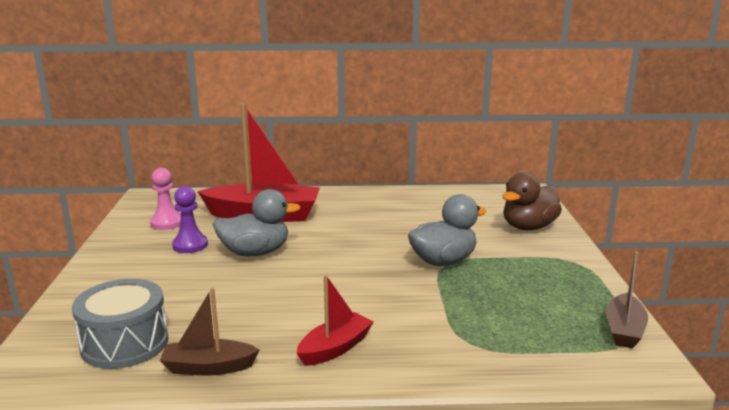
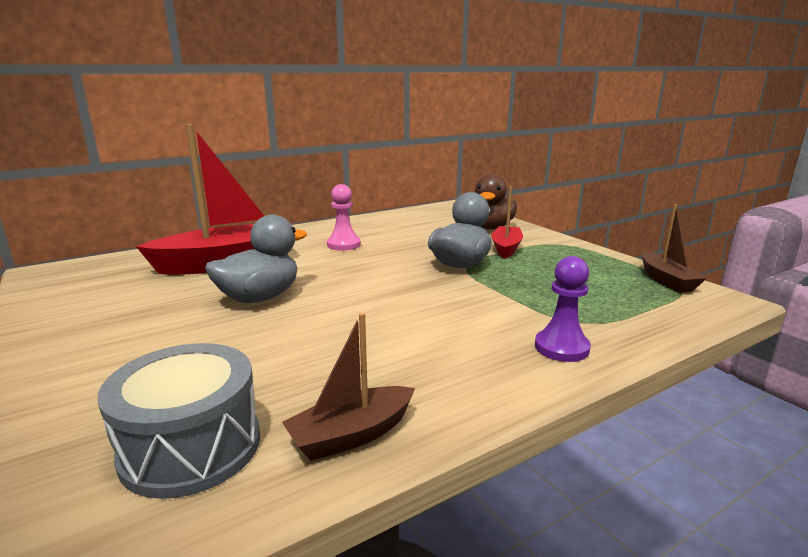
camera: 30 degrees left, 0 degrees up
(167, 223) = (105, 293): pink pawn -> pink pawn (343, 245)
(190, 245) = (164, 308): purple pawn -> purple pawn (561, 347)
(335, 348) = (470, 364): red boat -> red boat (506, 248)

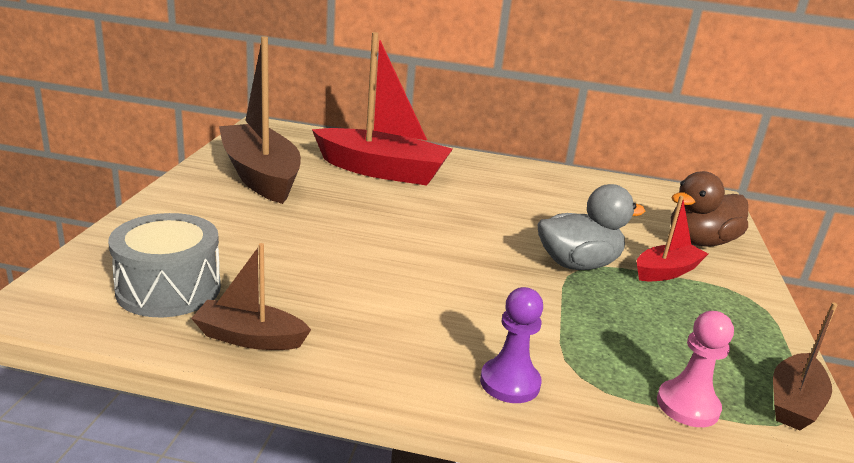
camera: 40 degrees right, 5 degrees up
(116, 309) = (260, 176): none -> brown boat
(259, 297) = (356, 211): grey duck -> none
(343, 245) = (504, 194): pink pawn -> pink pawn (687, 406)

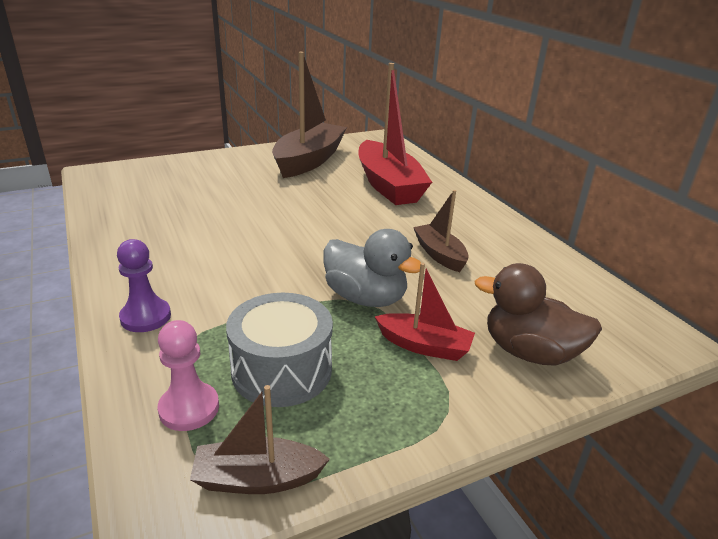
camera: 55 degrees right, 5 degrees up
(169, 289) = (142, 190): grey drum -> grey drum (282, 370)
(250, 337) = (115, 224): brown boat -> brown boat (439, 254)

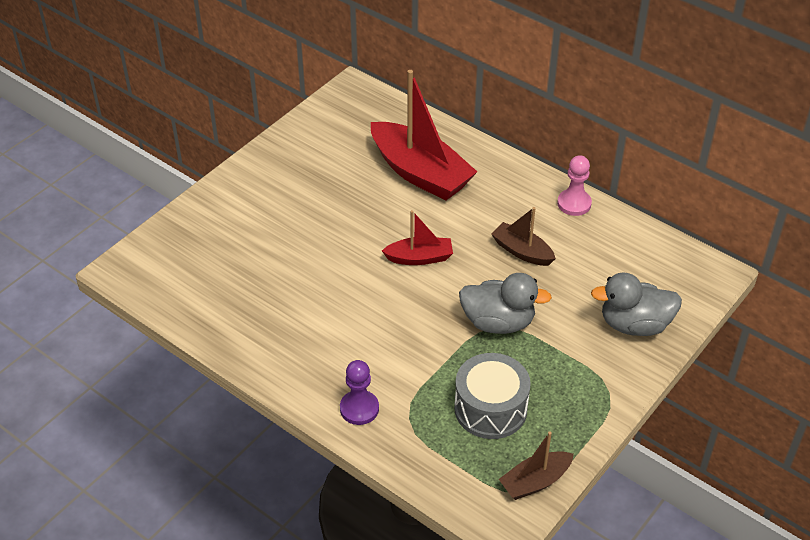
camera: 25 degrees left, 15 degrees up
(189, 408) = (458, 460): pink pawn -> pink pawn (574, 204)
(309, 160) = (315, 162): brown boat -> none
(424, 346) = (566, 349): red boat -> red boat (420, 258)
(529, 352) = (634, 324): brown duck -> grey duck

